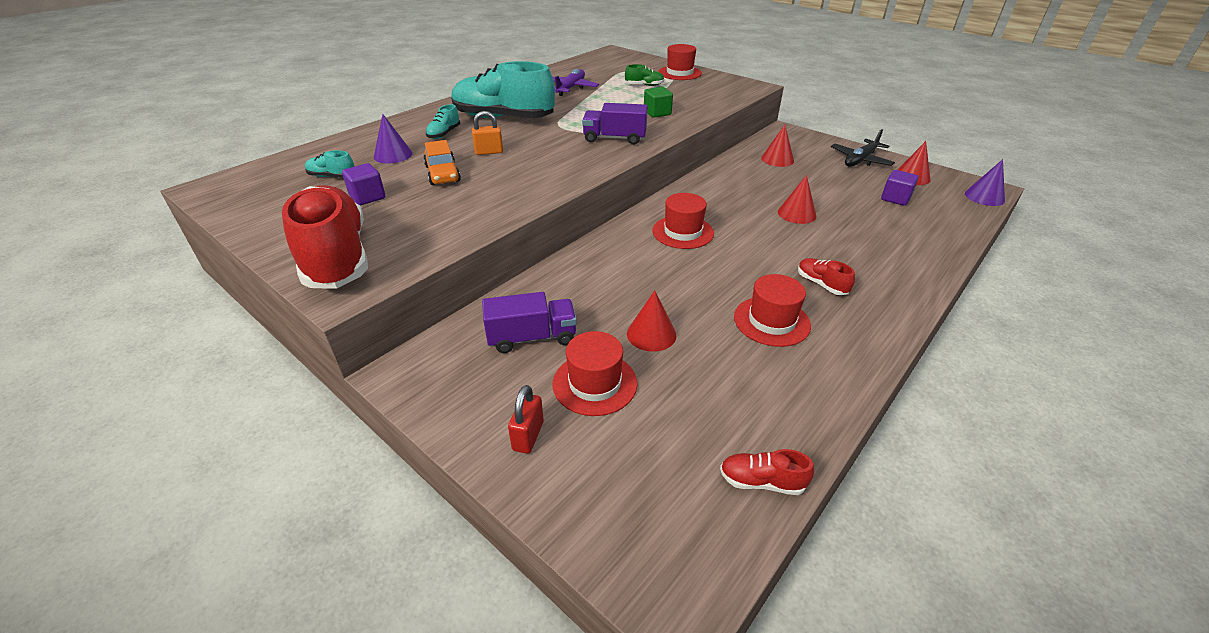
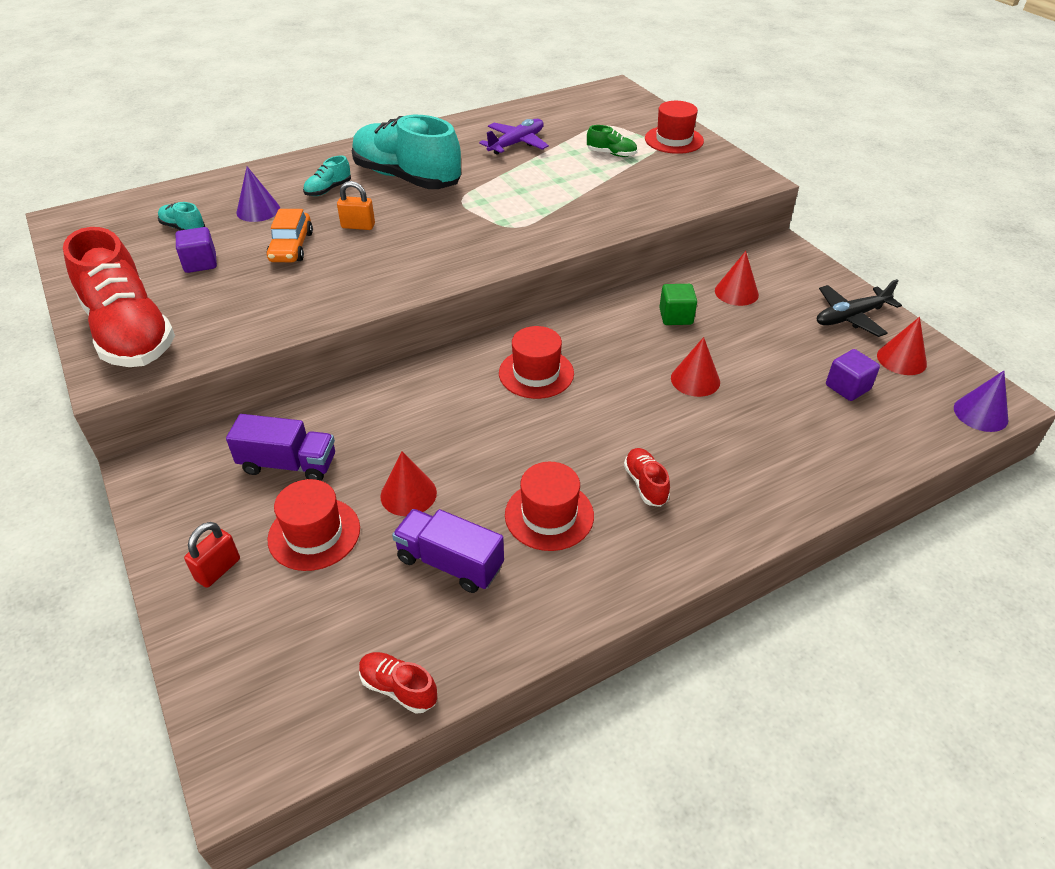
camera: 20 degrees right, 5 degrees up
(337, 257) = (130, 333): red shoe -> red shoe turned 150 degrees clockwise
(614, 138) = (511, 233): purple truck -> purple truck (450, 563)
(657, 113) = (592, 203): green cube -> green cube (676, 317)

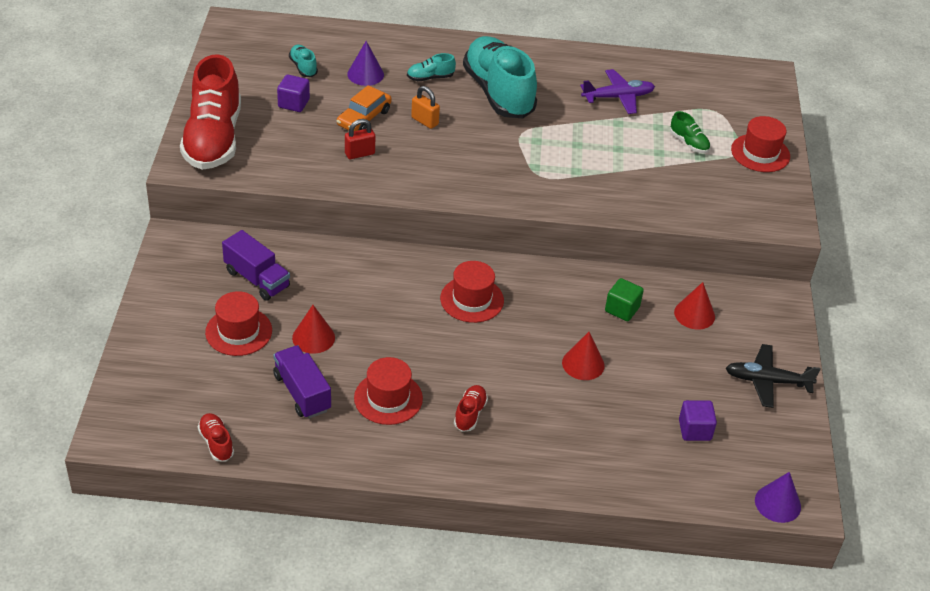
camera: 30 degrees right, 0 degrees up
(218, 570) = (170, 323): red padlock -> red padlock (359, 153)
(901, 359) = (766, 433): red cone -> none

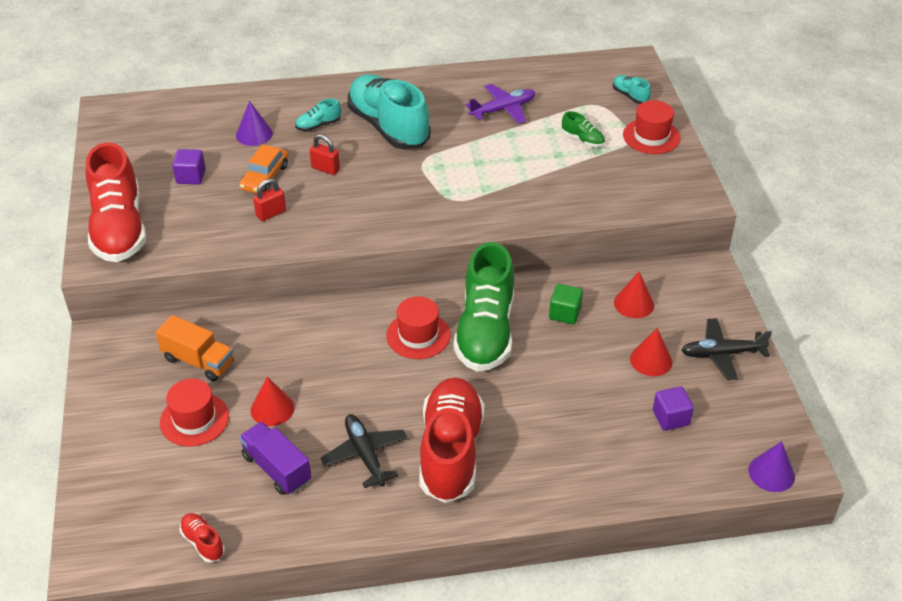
camera: 10 degrees left, 0 degrees up
(257, 279) = (198, 361): purple truck -> orange truck
(303, 67) = (190, 139): turquoise shoe -> turquoise shoe (630, 96)
(388, 398) = (365, 454): red hat -> black plane
(424, 121) = (325, 169): orange padlock -> red padlock
(470, 414) = (451, 452): red shoe -> red shoe, size x2.43
(538, 309) = (485, 331): none -> green shoe
(583, 364) = (544, 376): red cone -> red cone (651, 360)

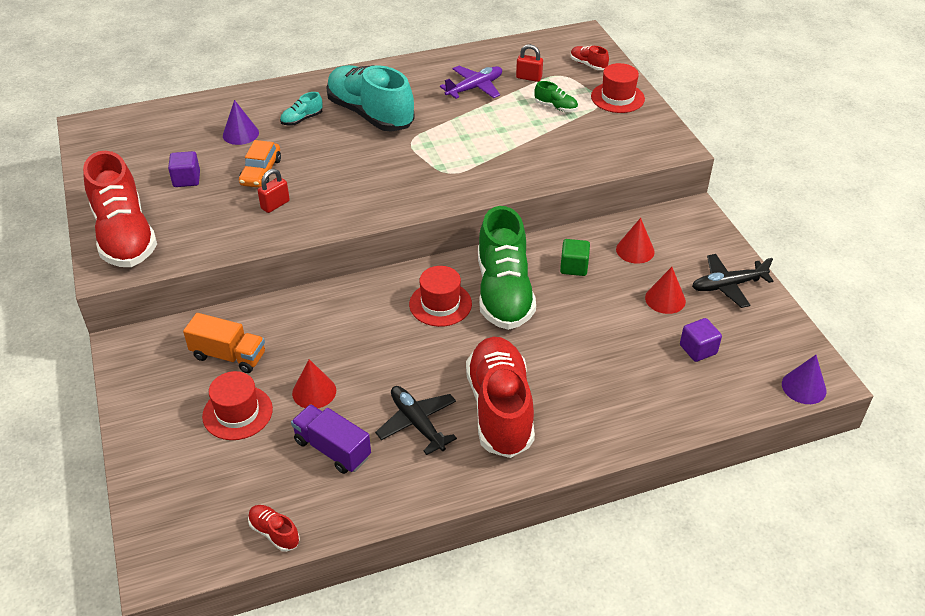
camera: 10 degrees left, 0 degrees up
(325, 169) = (319, 158): red padlock -> red padlock (529, 78)
(630, 96) = (588, 65): turquoise shoe -> red shoe

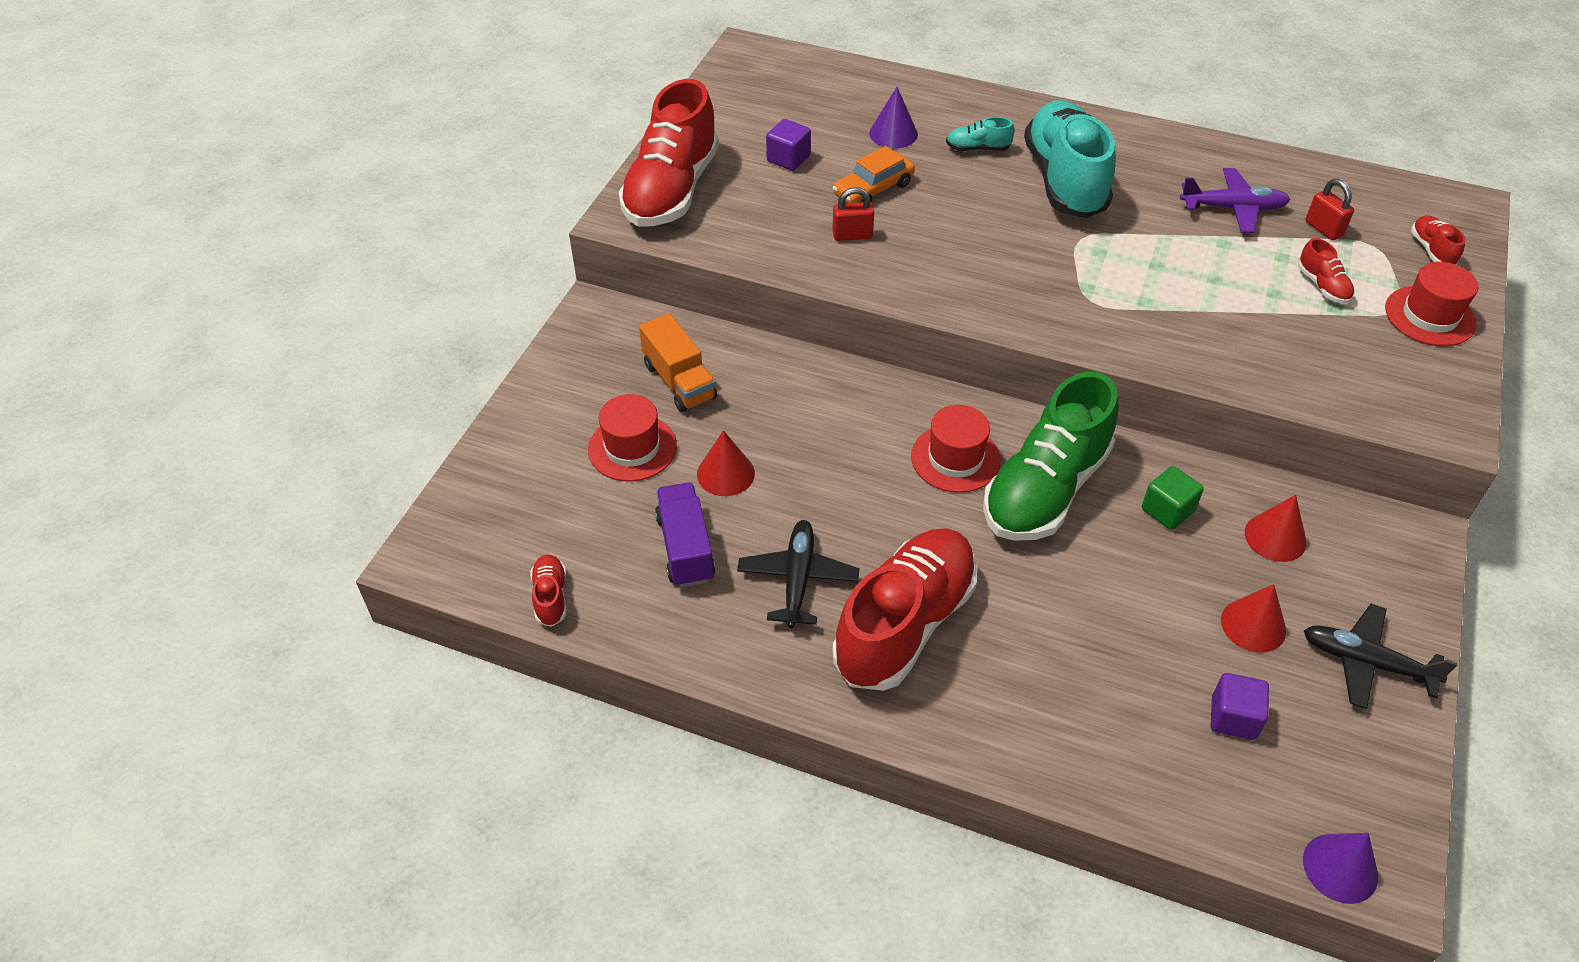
camera: 40 degrees right, 5 degrees up
(556, 107) = (1322, 286): green shoe -> red shoe

